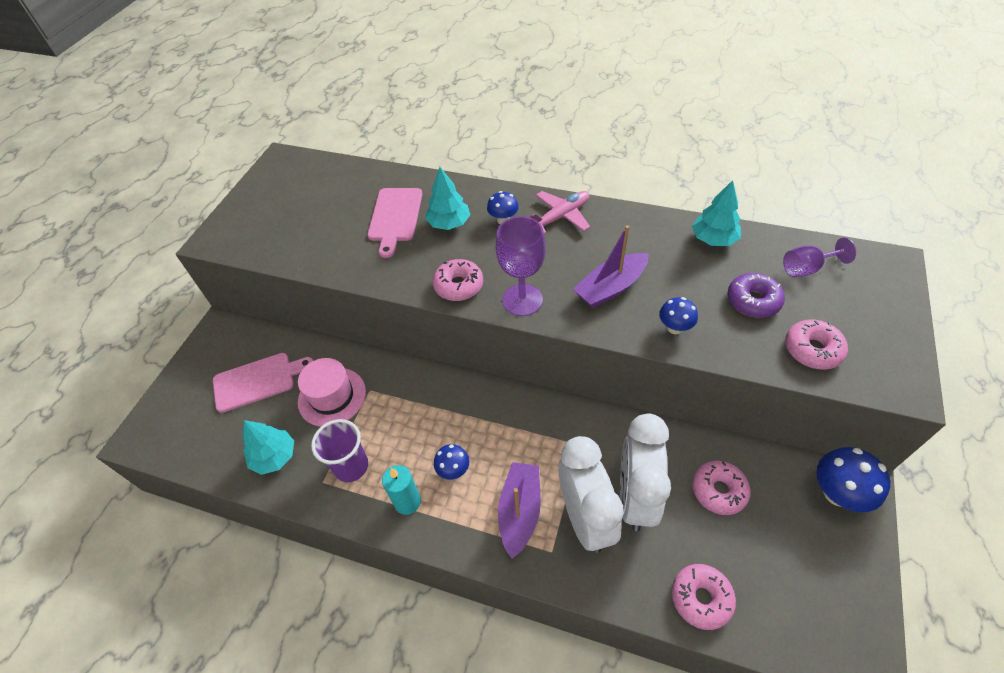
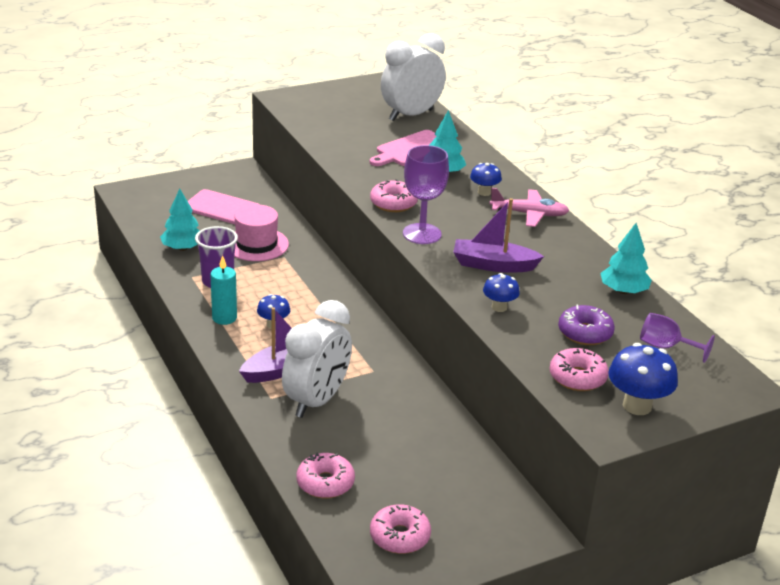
camera: 40 degrees right, 20 degrees down
(635, 497) = (366, 417): white clock -> white clock (411, 115)
(718, 491) = (428, 456): pink donut -> pink donut (399, 536)
(837, 493) = (513, 521): blue mushroom -> blue mushroom (637, 406)

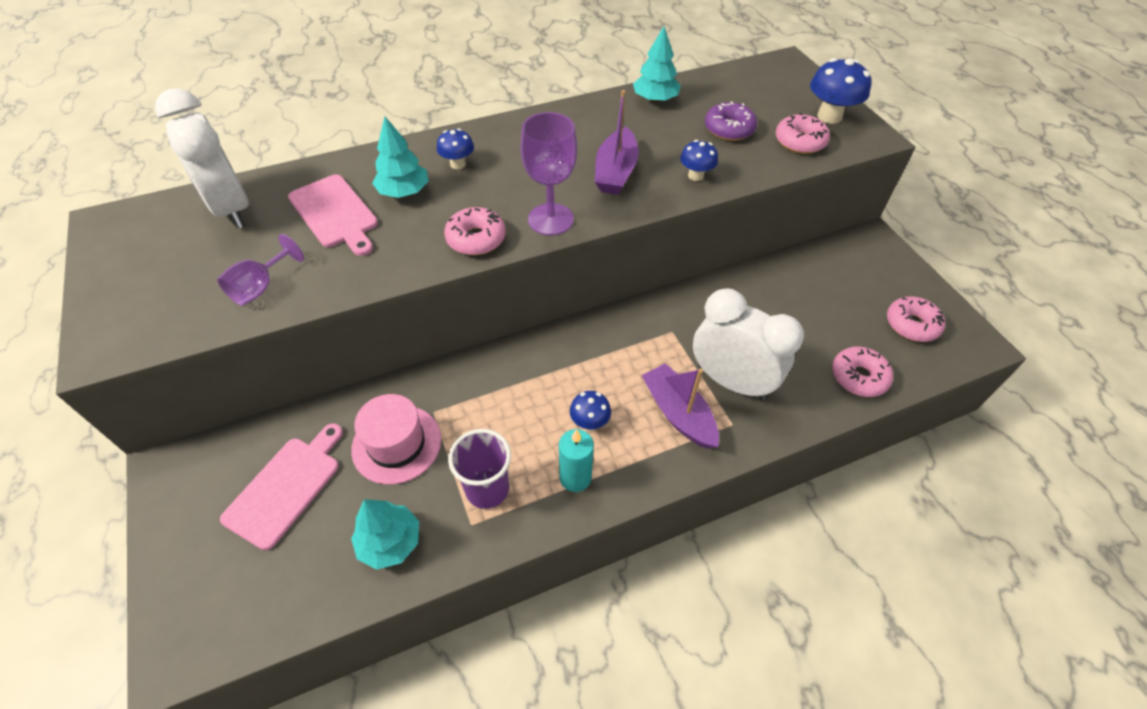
camera: 85 degrees left, 20 degrees up
(529, 214) = (510, 137): pink plane -> none
(666, 347) = (740, 90): purple goblet -> purple goblet (261, 287)

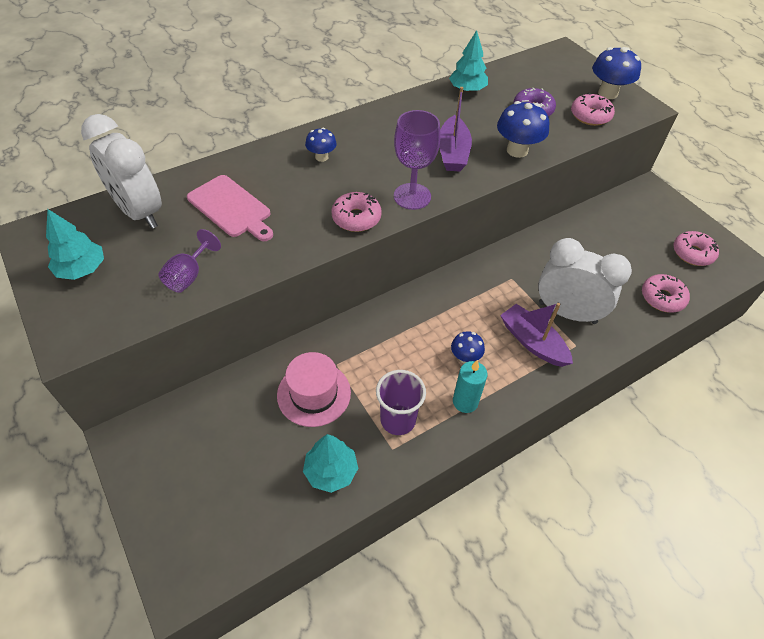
camera: 10 degrees left, 0 degrees up
(286, 487) = (231, 440): pink cutting board -> none
(404, 192) = (284, 184): turquoise tree -> turquoise tree (82, 269)
(695, 176) = (517, 150): blue mushroom -> blue mushroom, size x1.68

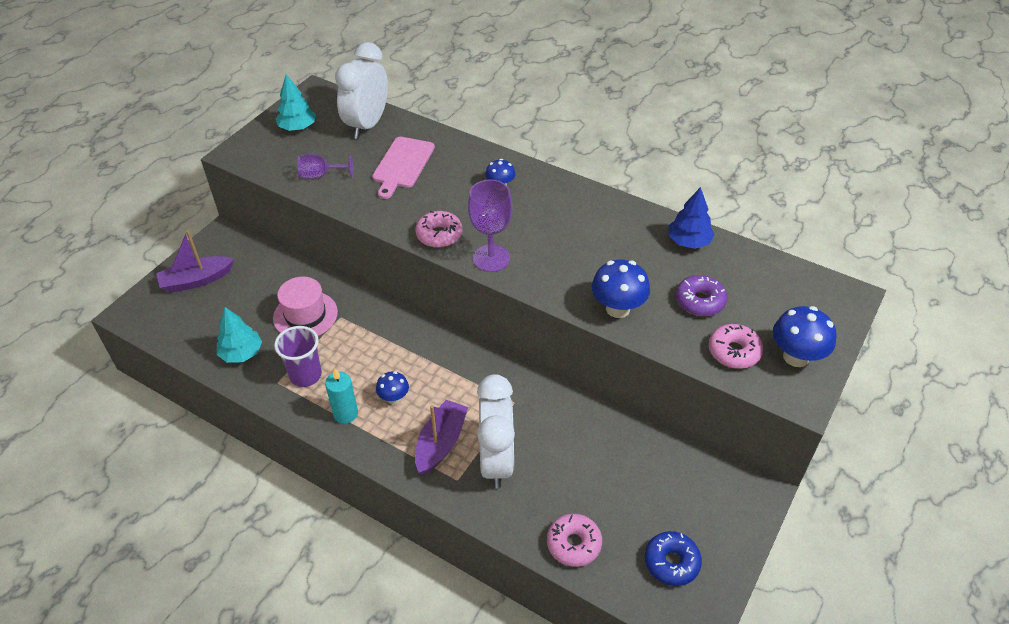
camera: 65 degrees right, 5 degrees down
(453, 153) = (574, 264): purple boat -> purple boat (196, 280)
(467, 89) = (688, 241): turquoise tree -> blue tree
(692, 253) = (671, 562): pink donut -> blue donut

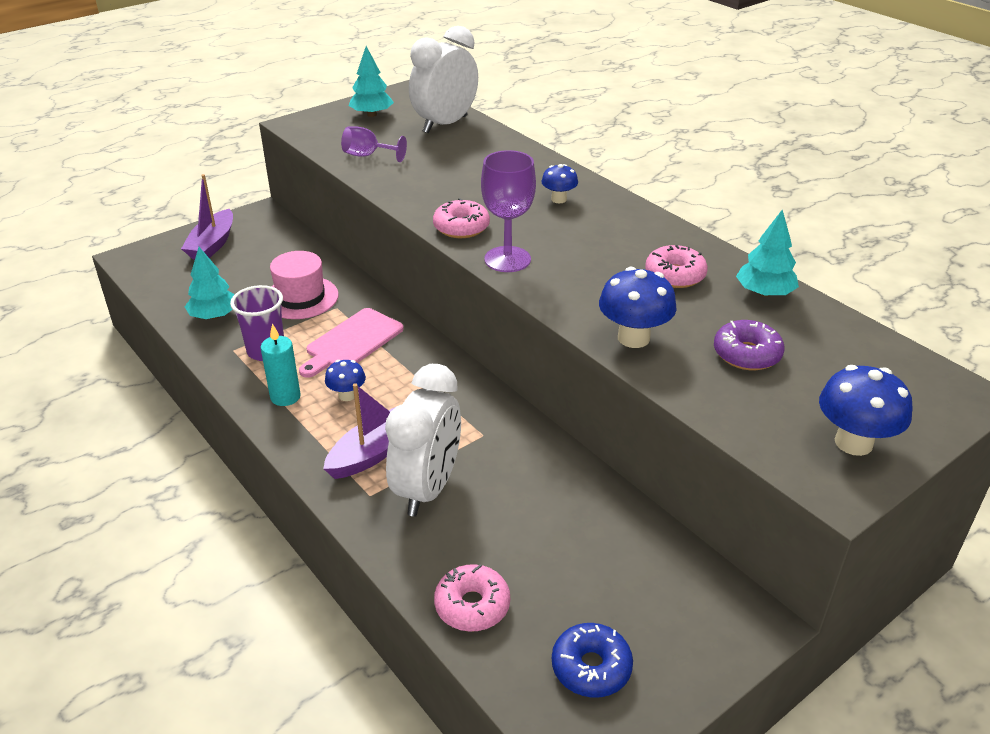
camera: 20 degrees right, 10 degrees down
(196, 280) = (212, 244): purple boat -> purple boat turned 75 degrees counterclockwise
(402, 165) = (460, 162): pink cutting board -> pink cutting board (352, 342)
(688, 241) = (764, 293): blue tree -> turquoise tree
(734, 352) = (766, 416): pink donut -> pink donut (675, 275)

